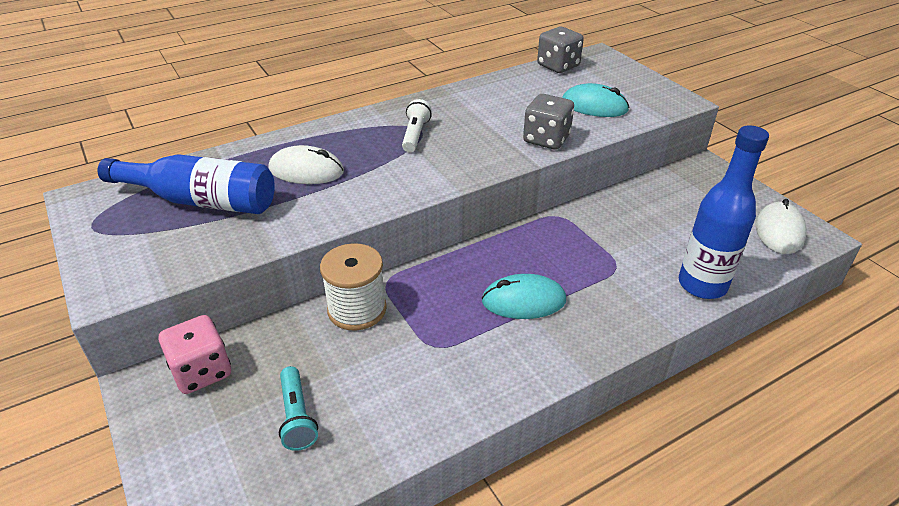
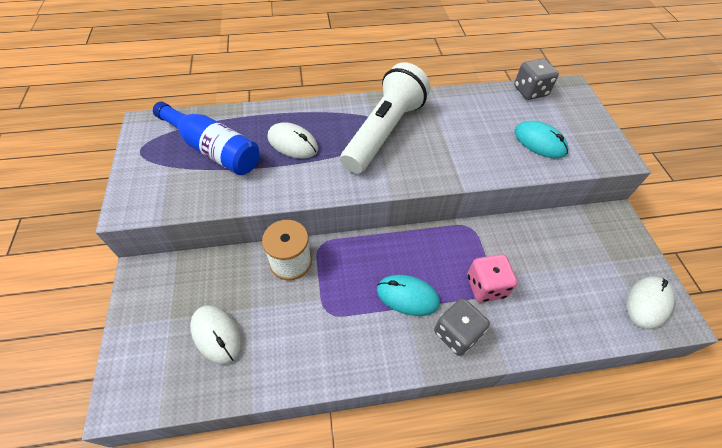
camera: 20 degrees right, 15 degrees up
(202, 371) = (176, 276): pink dice -> pink dice (486, 286)
(297, 417) = (216, 335): turquoise flashlight -> white mouse
(415, 135) = (384, 132): white flashlight -> white flashlight, size x2.38
(546, 139) = (482, 165): grey dice -> grey dice (456, 333)
(702, 285) = (553, 332): blue bottle -> none

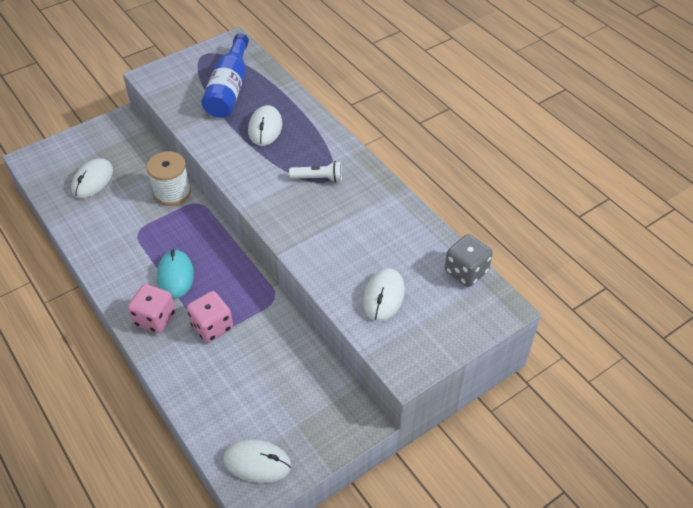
camera: 65 degrees right, 5 degrees down
(384, 132) = (318, 178): white flashlight -> white flashlight, size x0.42
(456, 333) = (155, 318): grey dice -> pink dice
(539, 142) = (383, 296): turquoise mouse -> white mouse

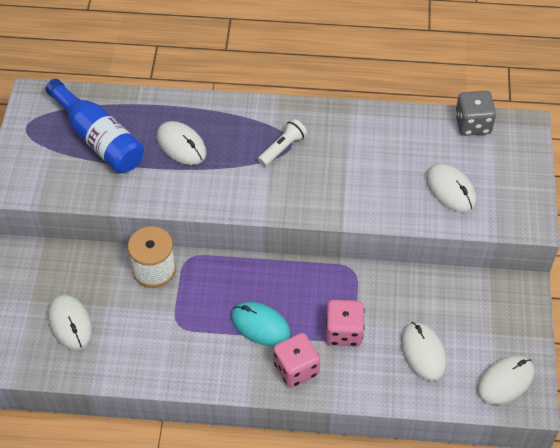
camera: 50 degrees left, 5 degrees up
(237, 388) = (423, 352): none -> white mouse

